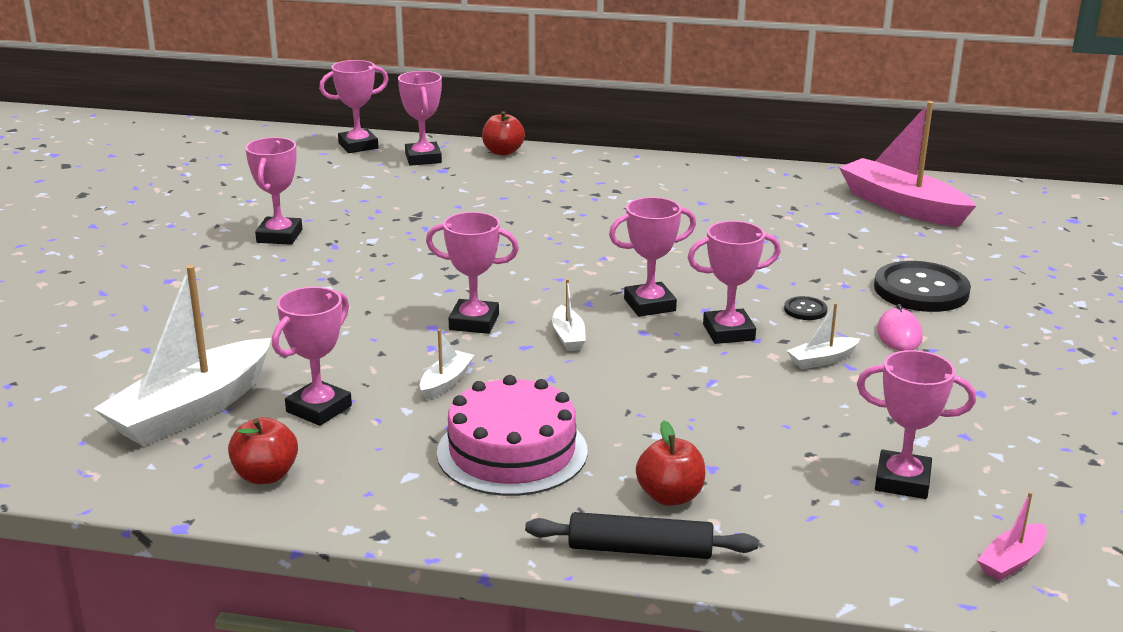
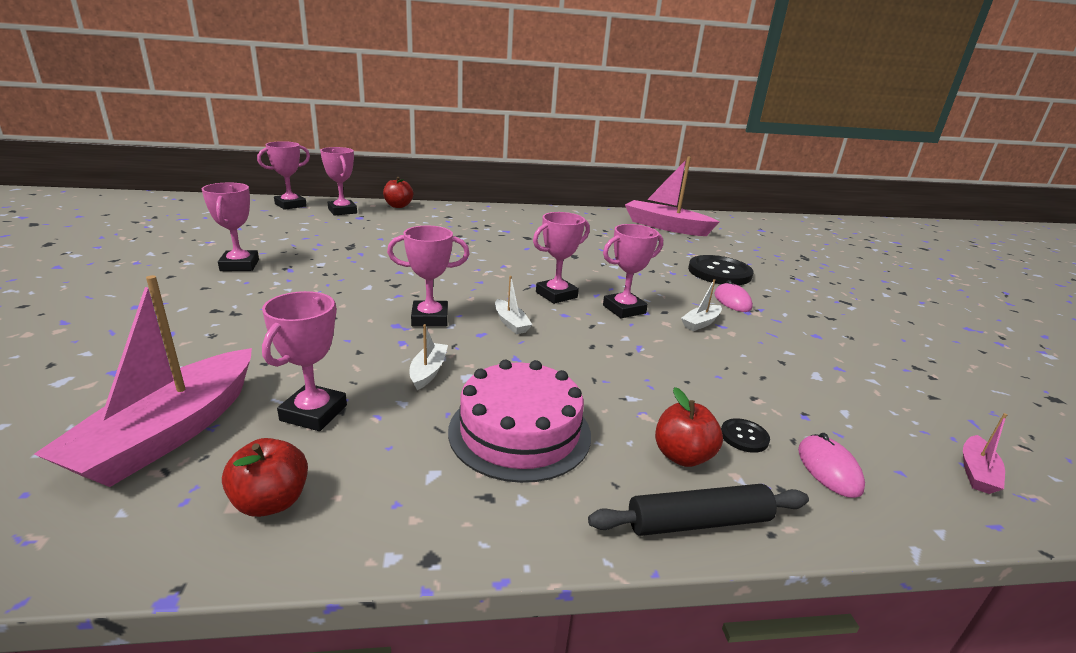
camera: 20 degrees left, 0 degrees up
(191, 410) = (170, 433): white boat -> pink boat
(805, 310) = (661, 290): black button -> black button (744, 437)
(828, 531) = (829, 469): none -> pink mouse
(902, 481) = (836, 411): pink trophy -> none

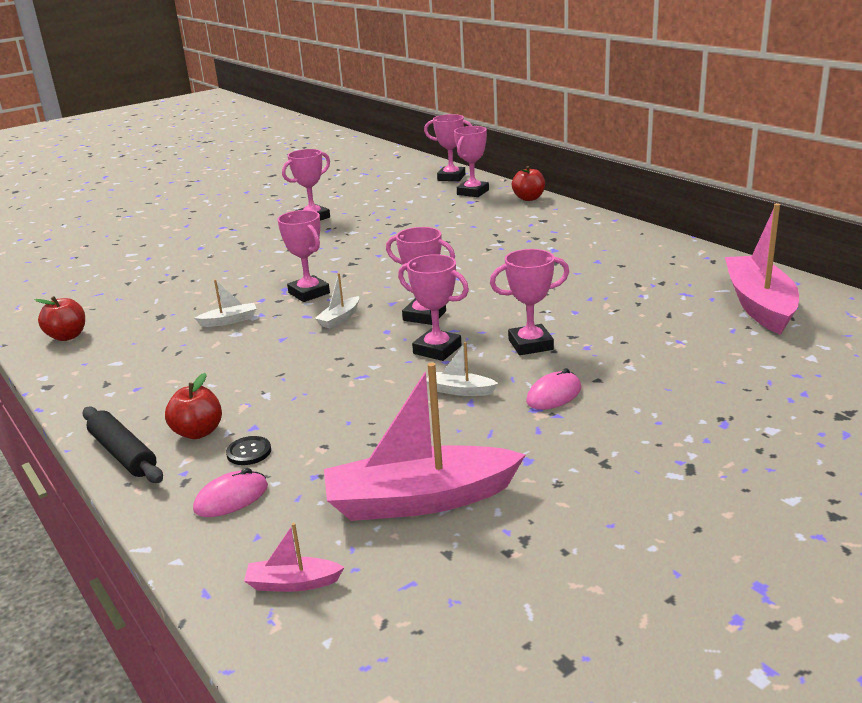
camera: 65 degrees right, 0 degrees up
(170, 433) = (105, 293): pink boat -> pink boat (420, 500)
(313, 413) = (151, 312): pink trophy -> pink trophy (530, 345)
(520, 432) = (181, 371): pink cake -> none
(719, 272) = (641, 370): black button -> none

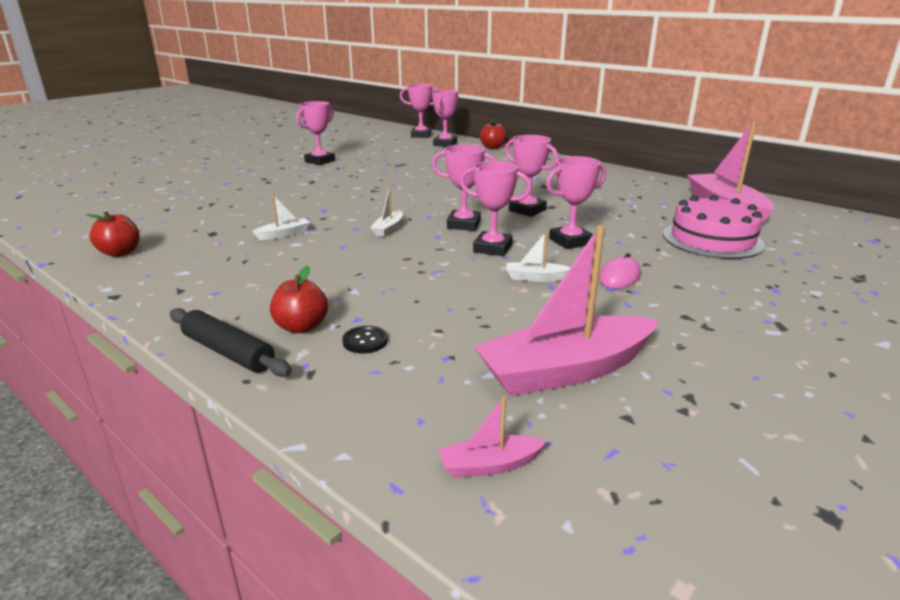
camera: 15 degrees left, 0 degrees up
(231, 498) = (370, 385): pink mouse -> none
(309, 293) = (348, 212): pink trophy -> pink trophy (527, 210)
(704, 350) = (712, 239): none -> pink cake

